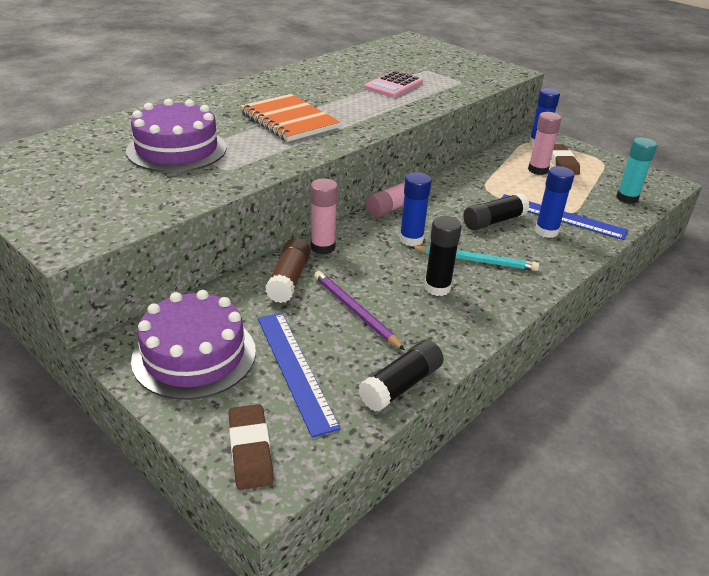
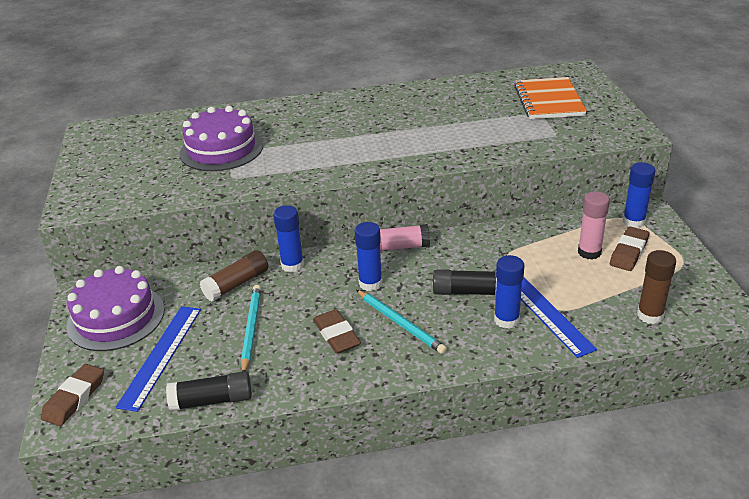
camera: 40 degrees right, 0 degrees up
(289, 120) = (336, 142): orange notebook -> orange notebook (549, 101)
(322, 247) = (292, 265): pink glue stick -> blue glue stick
(355, 311) = (251, 329): purple pencil -> turquoise pencil
(394, 86) = (478, 125): pink calculator -> none
(437, 288) = (336, 335): black glue stick -> brown eraser
(627, 198) = (650, 315): turquoise glue stick -> brown glue stick

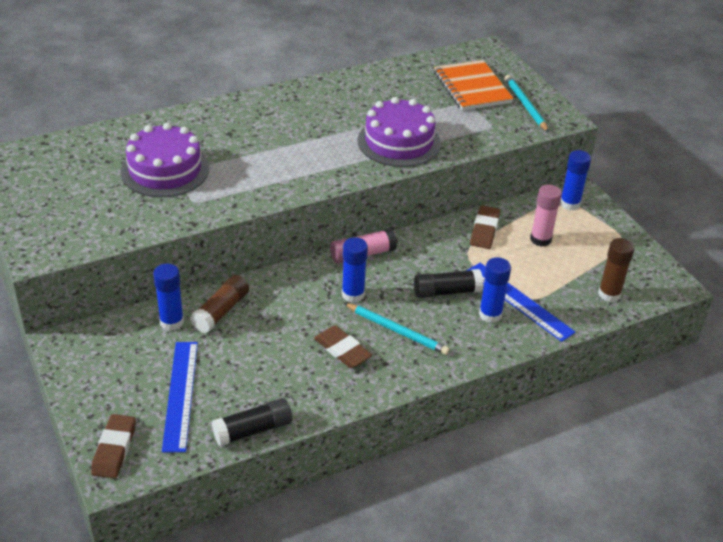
camera: 20 degrees left, 5 degrees up
(116, 317) = (112, 363): purple cake -> purple cake (399, 142)
(251, 329) = (257, 356): turquoise pencil -> turquoise pencil (525, 105)
(292, 265) = (268, 285): blue glue stick -> blue glue stick (171, 322)
(629, 252) = (574, 235): brown eraser -> brown eraser (484, 230)

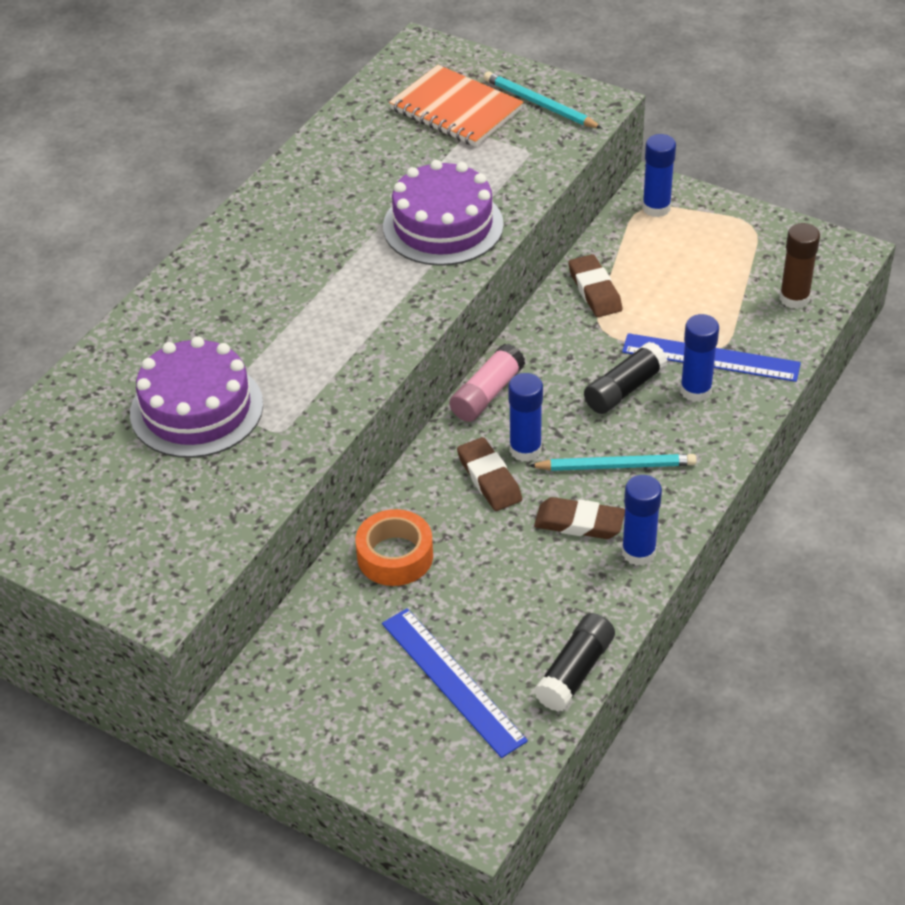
camera: 30 degrees left, 5 degrees up
(114, 449) = (444, 788): brown eraser -> brown eraser (489, 478)
(171, 322) = (349, 602): blue glue stick -> blue glue stick (638, 552)
(221, 311) = (395, 556): brown glue stick -> orange tape
(540, 239) = (665, 269): pink glue stick -> none

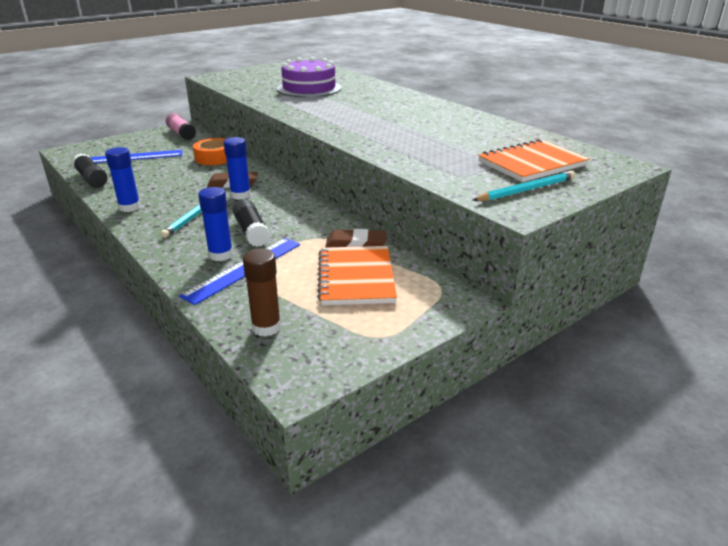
camera: 110 degrees right, 15 degrees down
(443, 225) = (397, 142): purple cake -> none
(487, 394) = (295, 194): pink glue stick -> pink glue stick (181, 134)
(579, 523) = (172, 198): brown eraser -> none
(656, 208) = (437, 293): blue glue stick -> none
(667, 268) = (356, 278): none -> orange notebook

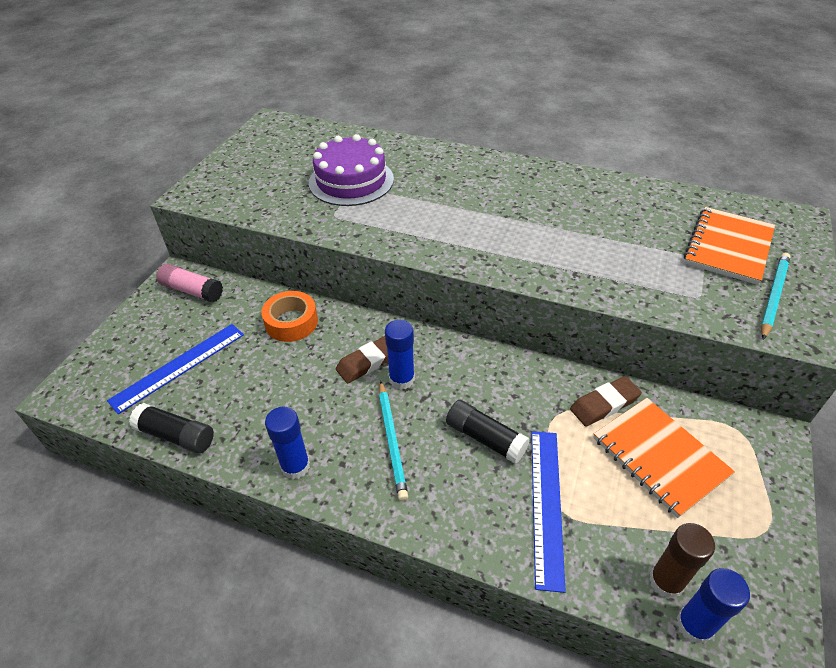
camera: 30 degrees left, 15 degrees up
(221, 255) = (497, 495): blue glue stick -> blue glue stick (694, 625)

